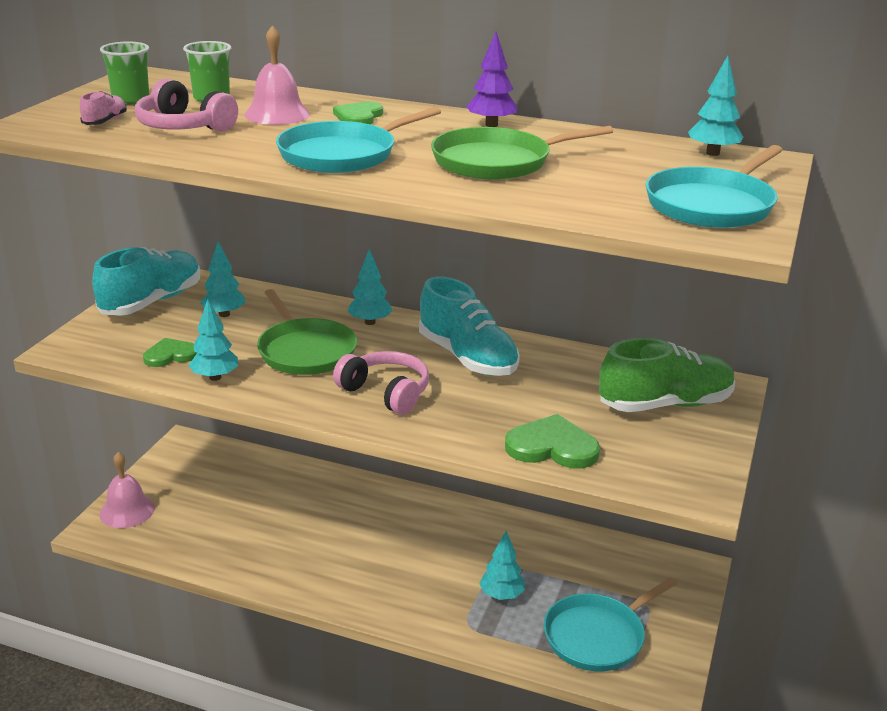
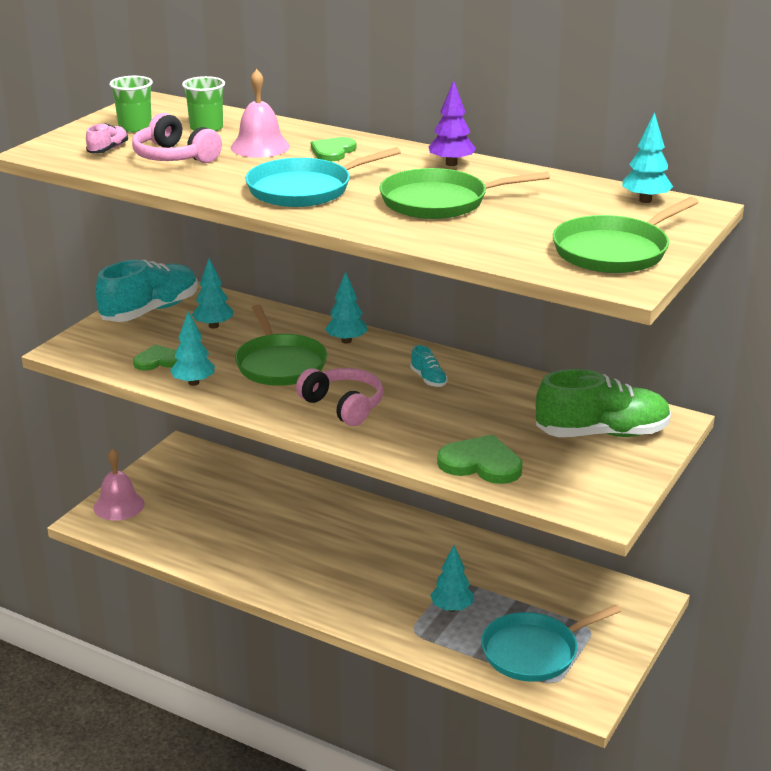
camera: 10 degrees right, 0 degrees up
(467, 357) = (428, 379): turquoise shoe -> turquoise shoe, size x0.43
(712, 205) = (614, 251): turquoise pan -> green pan

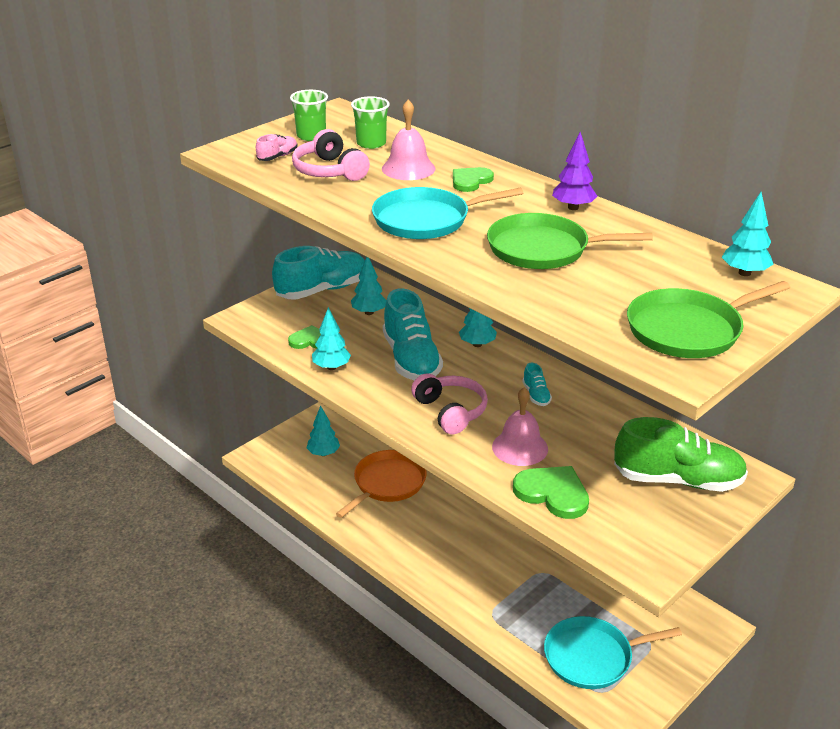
camera: 15 degrees right, 5 degrees up
(119, 505) = (284, 446): pink bell -> pink bell (520, 447)
(253, 524) = (387, 483): none -> orange pan
(280, 364) = (411, 359): green pan -> turquoise shoe
(452, 608) = (532, 598): turquoise tree -> turquoise tree (323, 453)

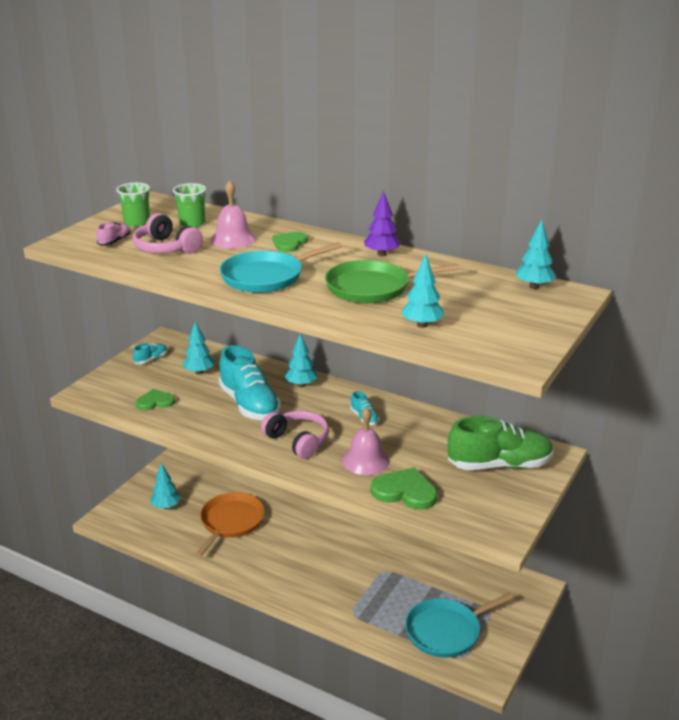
camera: 15 degrees left, 5 degrees down
(322, 290) = (151, 359): turquoise shoe -> turquoise shoe, size x0.43
(331, 367) = (182, 421): turquoise tree -> turquoise tree (422, 325)
(688, 330) = (511, 332): green pan -> none

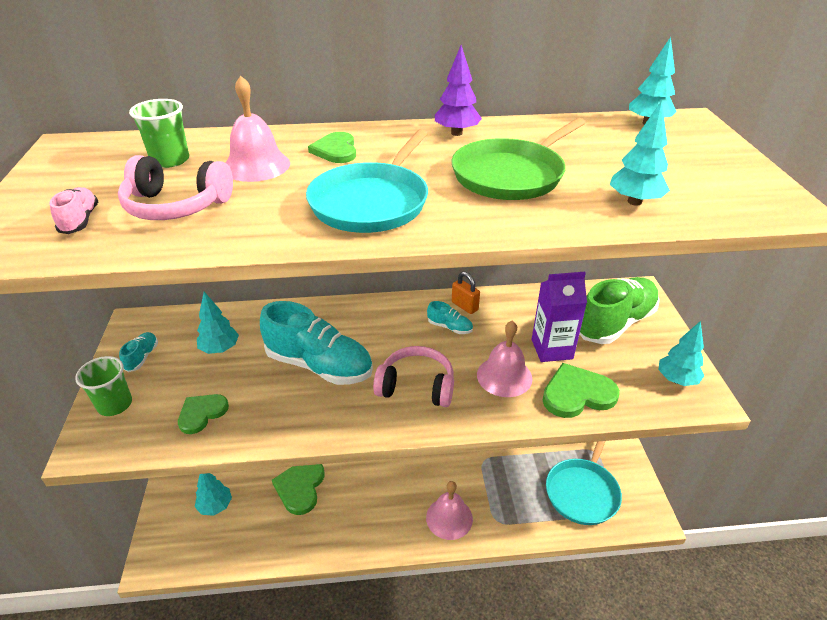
camera: 35 degrees left, 10 degrees up
(137, 222) = (83, 181): green cup -> green cup (115, 404)
(230, 522) = (300, 487): orange pan -> green heart
(301, 385) = (349, 316): turquoise tree -> turquoise tree (676, 380)
(318, 593) = (449, 518): none -> pink bell
(392, 409) = (464, 306): none -> orange padlock
(423, 460) = (552, 349): none -> purple carton

